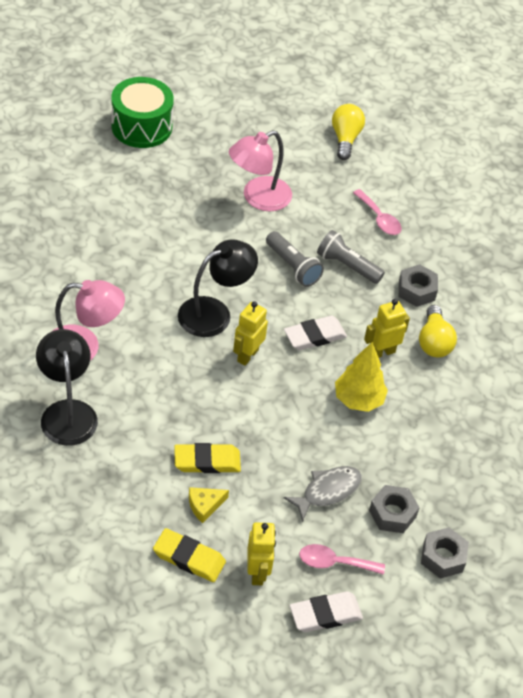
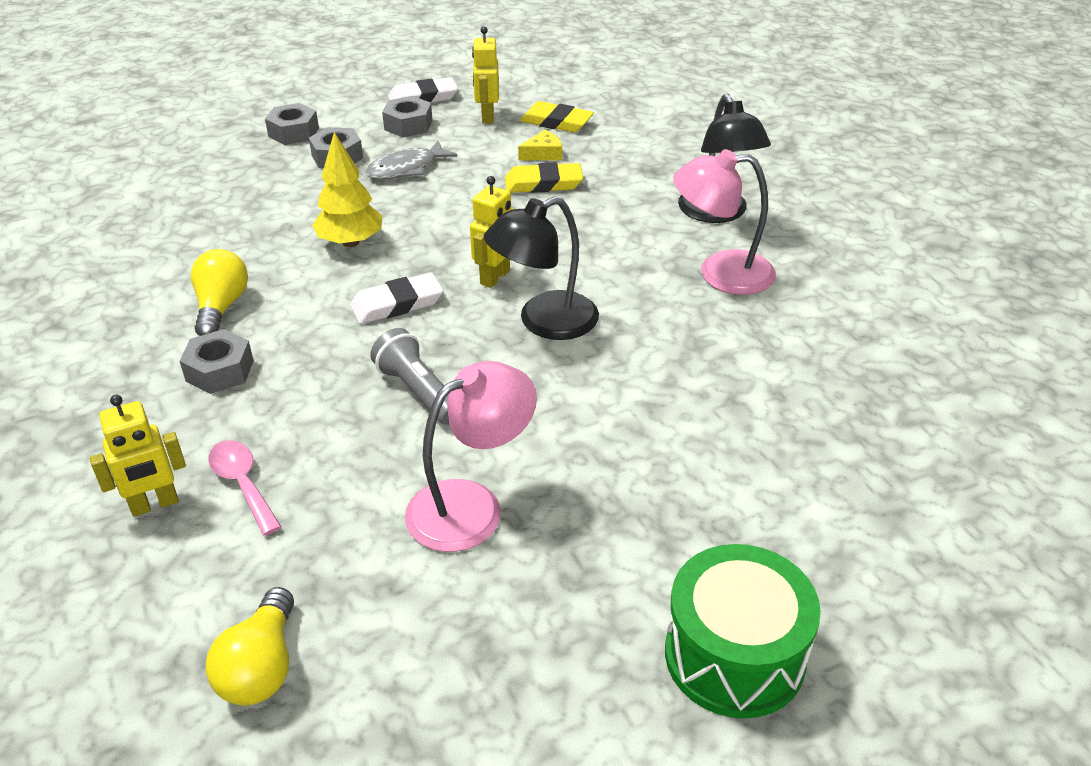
camera: 175 degrees left, 10 degrees down
(334, 562) = (408, 125): pink spoon -> grey nut
(347, 266) = (325, 399): grey flashlight -> none
(382, 352) = (303, 291): yellow robot -> yellow robot (155, 504)

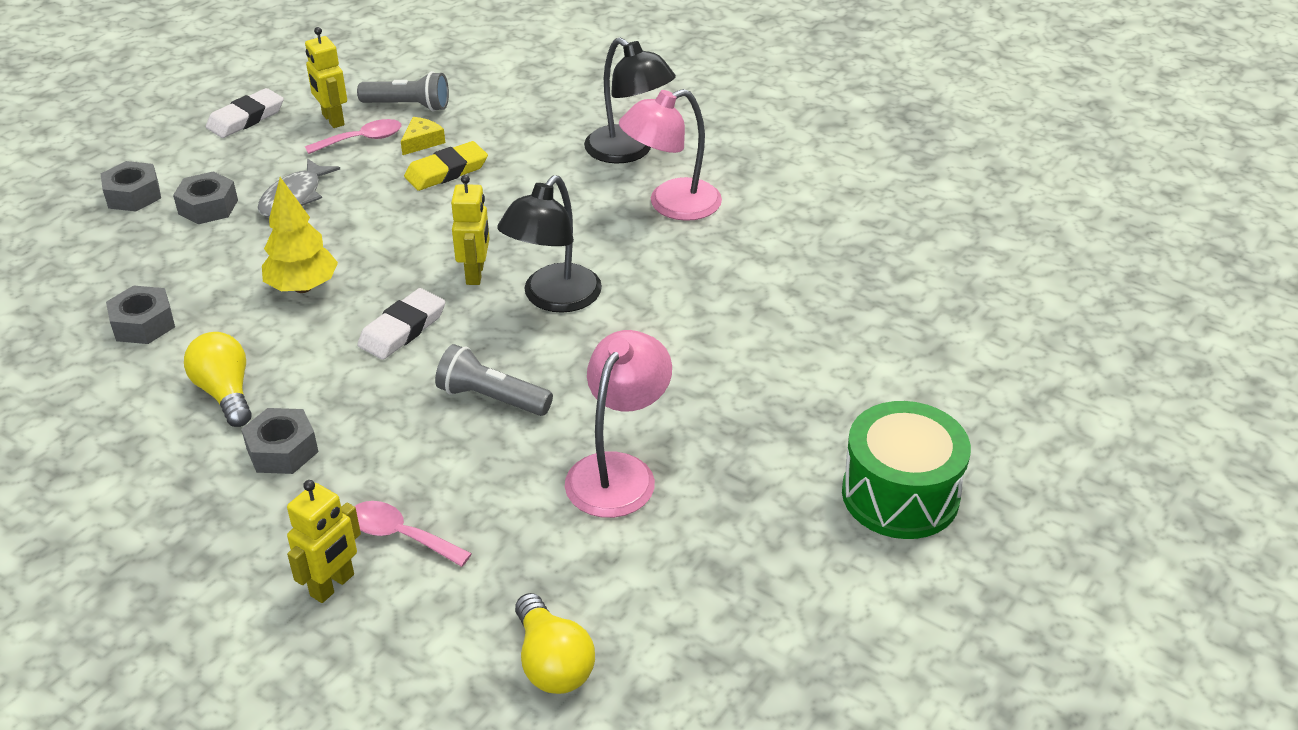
camera: 30 degrees left, 0 degrees up
(408, 125) = (256, 152): grey nut -> grey nut (143, 324)
(496, 138) = (362, 140): none -> pink spoon
(556, 122) = (408, 106): yellow eraser -> grey flashlight

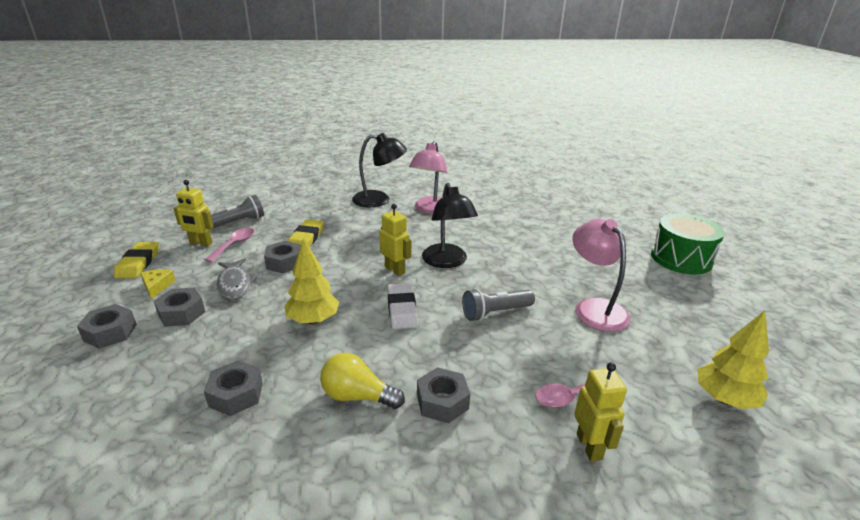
camera: 45 degrees left, 10 degrees down
(246, 118) = (138, 263): white eraser -> yellow eraser
(376, 195) = (284, 263): none -> grey nut
(422, 142) = (271, 233): yellow cheese -> yellow cheese (157, 286)
(552, 663) = (724, 399): yellow light bulb -> yellow tree

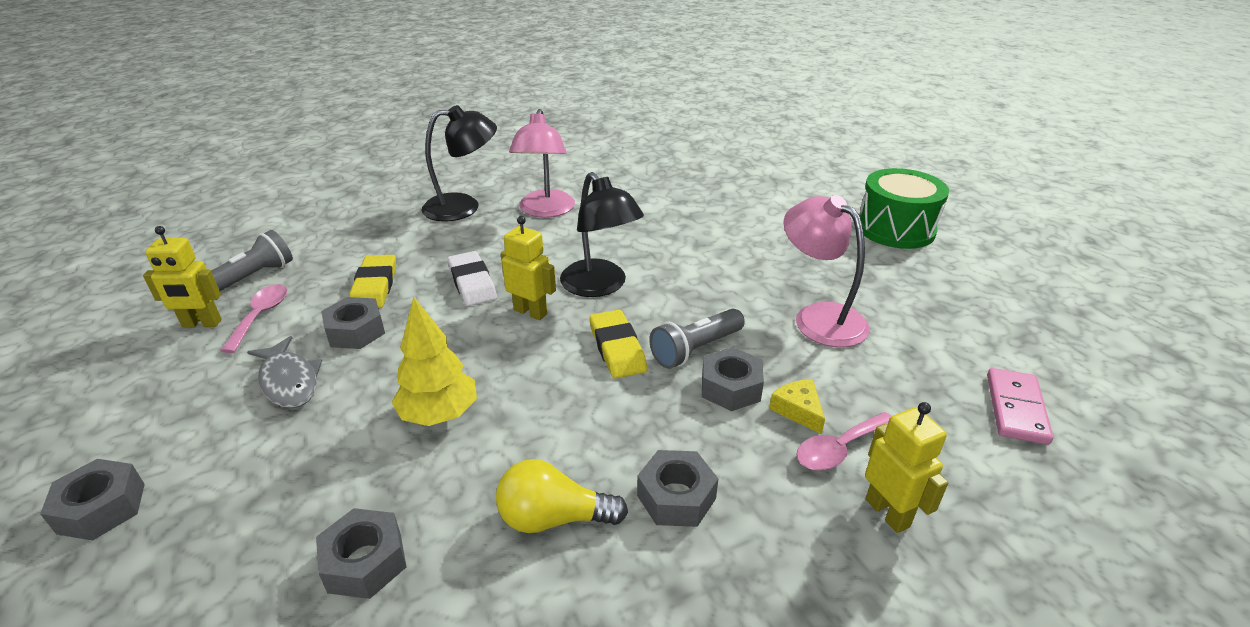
camera: 15 degrees left, 5 degrees up
(138, 263) = (103, 378): yellow eraser -> yellow eraser (617, 348)
(157, 286) = (154, 411): yellow cheese -> yellow cheese (798, 410)
(181, 313) = (217, 448): grey nut -> grey nut (730, 387)
(402, 309) = (564, 370): white eraser -> white eraser (472, 283)
(724, 399) = (1015, 408): yellow tree -> pink domino

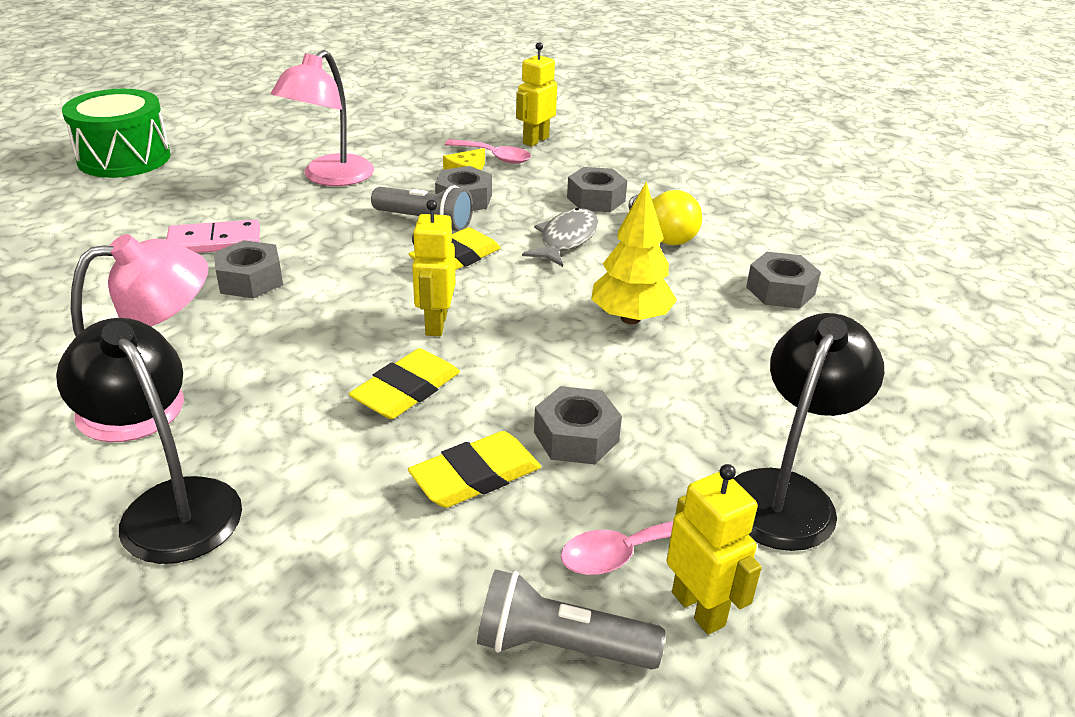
camera: 120 degrees left, 0 degrees up
(101, 508) = (929, 451): grey nut -> grey nut (250, 280)
(289, 381) = (693, 438): grey fish -> grey fish (566, 239)
(472, 283) = (406, 390): white eraser -> yellow eraser
(600, 286) = (351, 295): black lamp -> black lamp (786, 493)
(1015, 408) = (398, 111): pink domino -> pink domino (214, 242)

